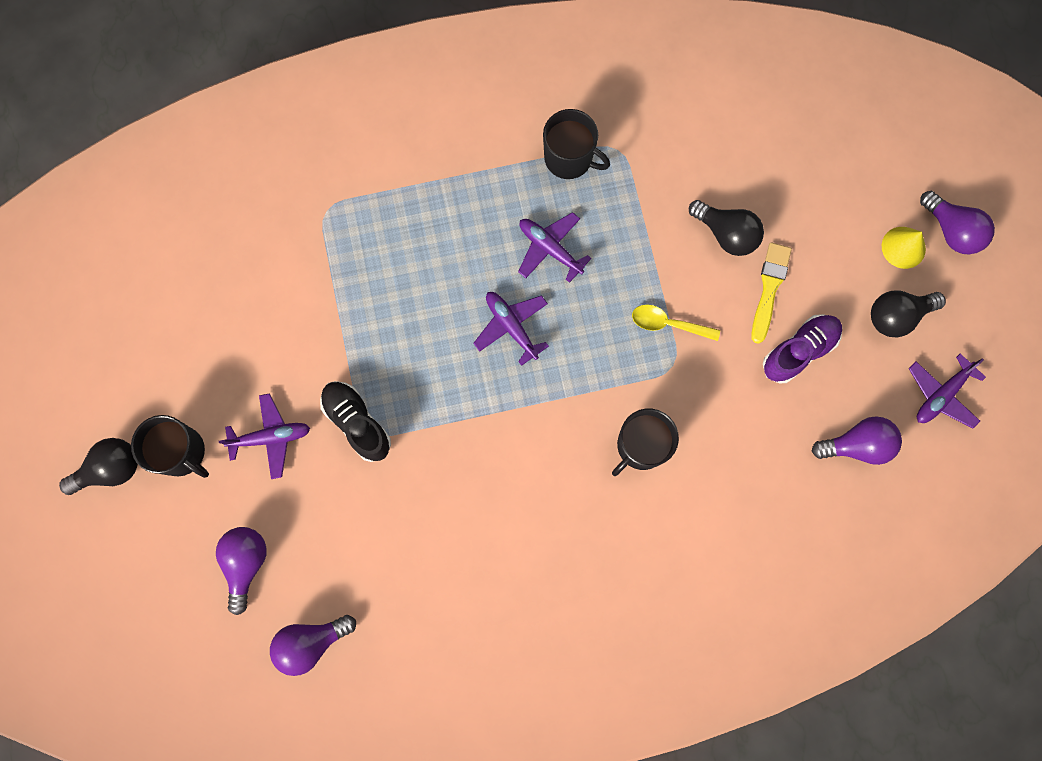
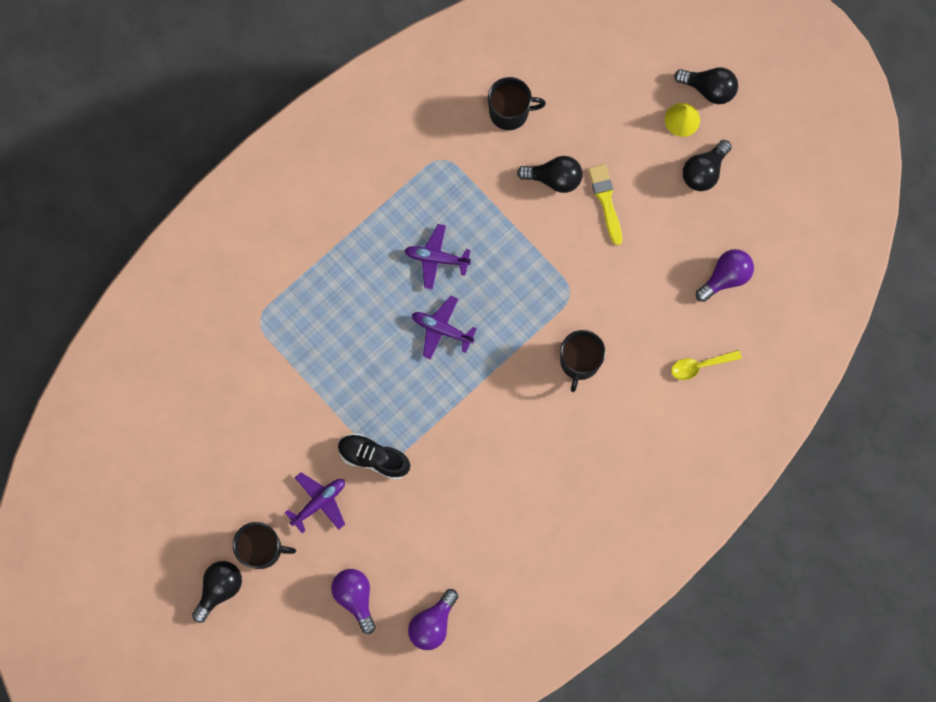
camera: 30 degrees left, 0 degrees up
(569, 158) = (412, 185): black mug -> black mug (510, 112)
(668, 324) = (550, 265): yellow spoon -> yellow spoon (700, 365)
(799, 351) = (651, 234): purple shoe -> none
(941, 395) = (763, 210): purple plane -> none
(951, 230) = (709, 89): purple light bulb -> black light bulb

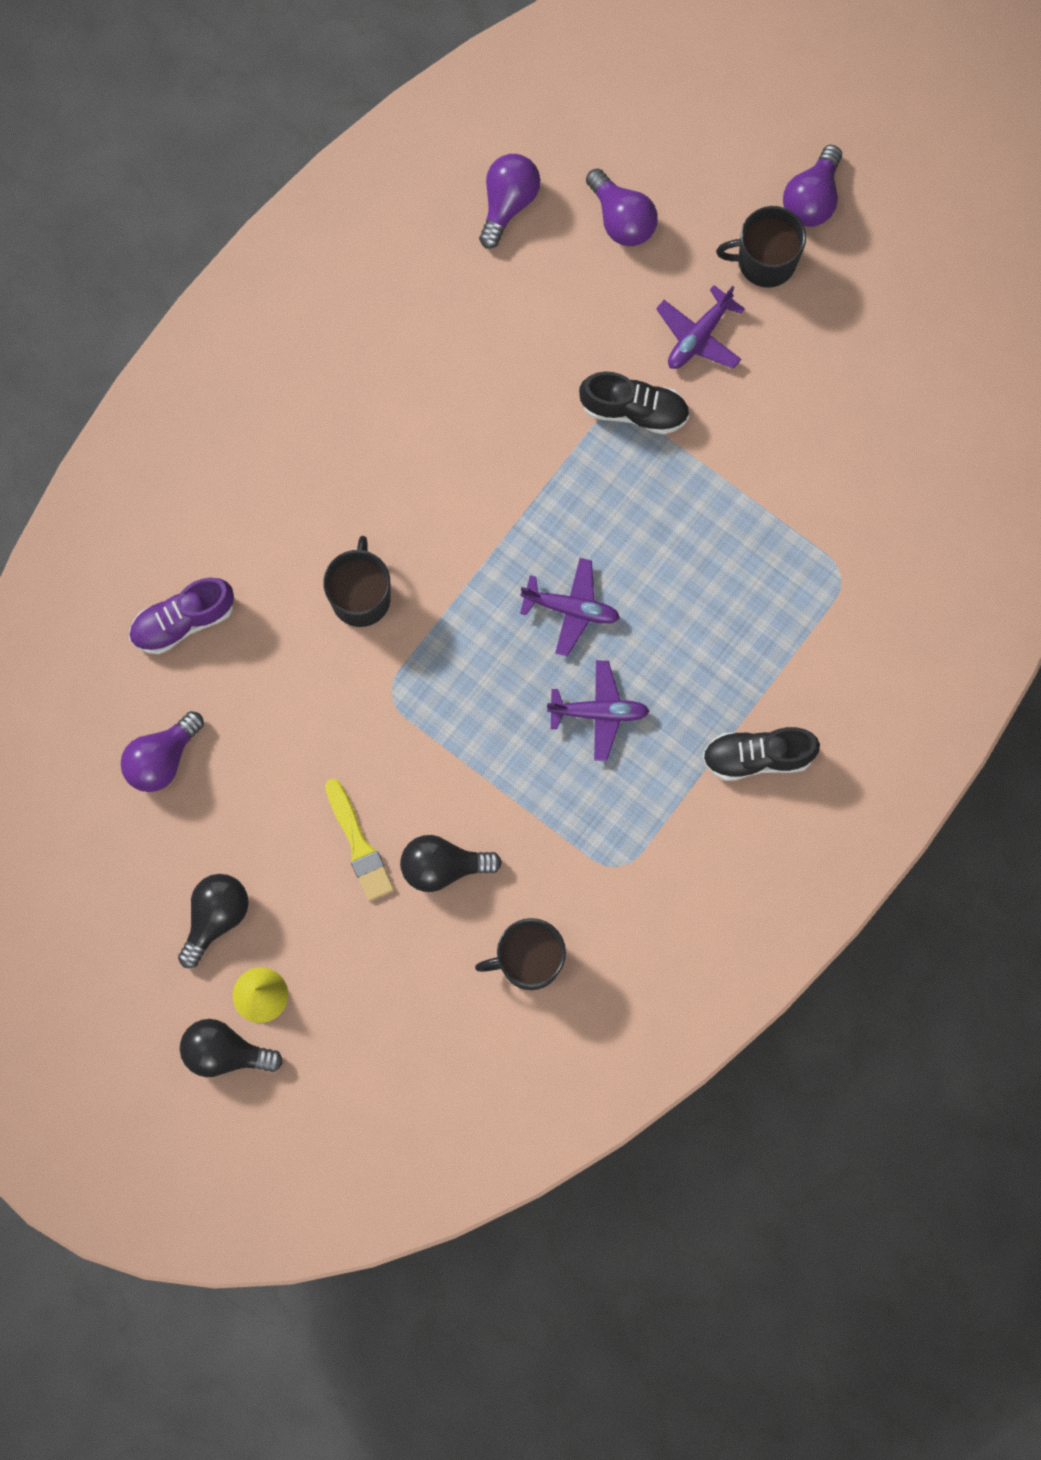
camera: 170 degrees right, 0 degrees up
(219, 589) = (812, 198): black light bulb -> purple light bulb
(339, 213) = (757, 756): none -> black shoe
(700, 365) = (183, 620): yellow spoon -> purple shoe

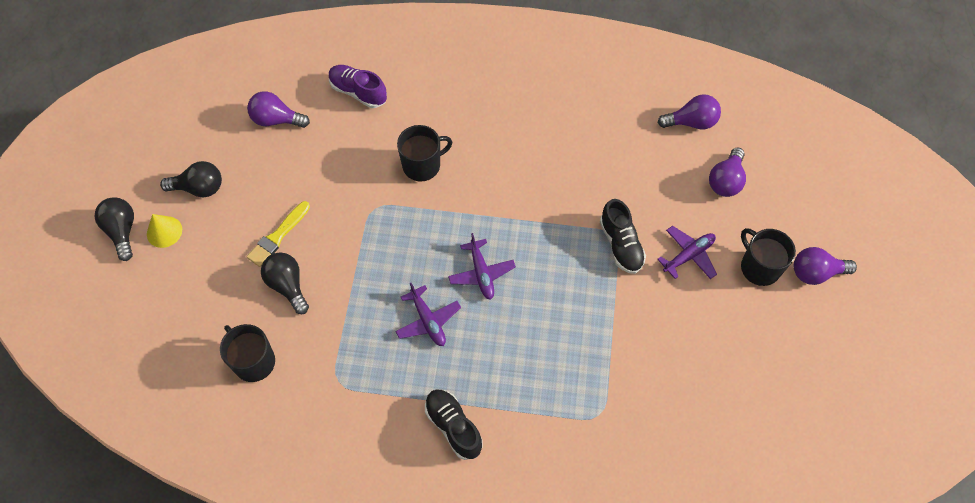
camera: 60 degrees right, 15 degrees down
(699, 336) = (688, 255): purple plane -> purple plane turned 135 degrees clockwise

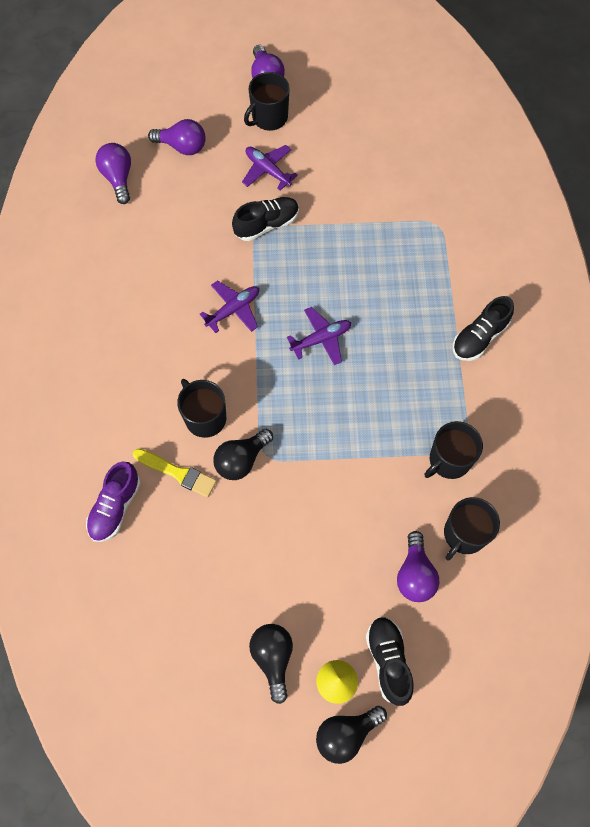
camera: 100 degrees left, 5 degrees up
(166, 274) = (388, 661): none -> black shoe
(276, 120) = (165, 593): purple light bulb -> purple light bulb (415, 574)
(278, 236) = (318, 549): yellow brush -> yellow brush (177, 473)
(288, 285) = (374, 522): black light bulb -> black light bulb (241, 460)
(328, 364) = (449, 460): none -> black mug
(428, 321) = (382, 378): purple plane -> purple plane (233, 309)

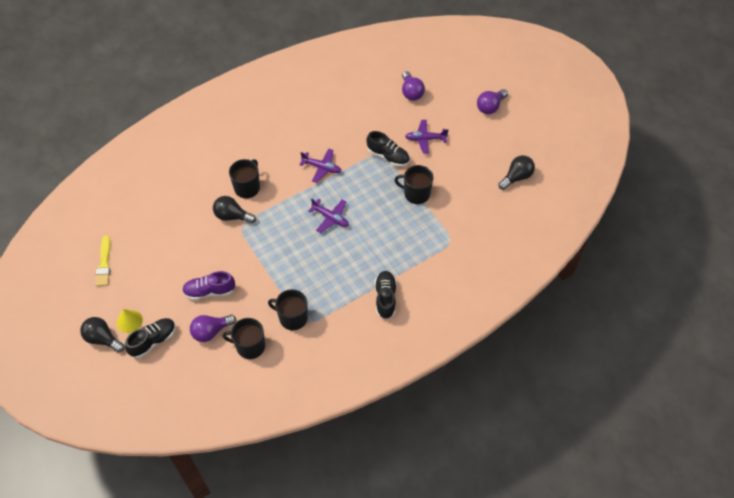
camera: 60 degrees right, 10 degrees down
(115, 507) = (173, 174): purple shoe -> purple shoe (209, 291)
(118, 178) = (369, 75): purple light bulb -> none
(177, 473) = (207, 191): yellow brush -> yellow brush (104, 264)
(267, 170) = (425, 139): purple plane -> purple plane turned 105 degrees counterclockwise
(269, 117) = (463, 122): black mug -> black mug (416, 193)
(273, 658) = (127, 285): black light bulb -> black light bulb (516, 177)
(479, 337) = (385, 298): black shoe -> black shoe turned 75 degrees clockwise

